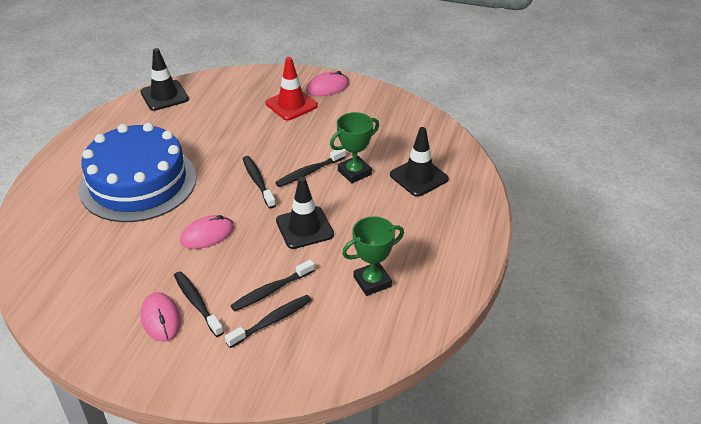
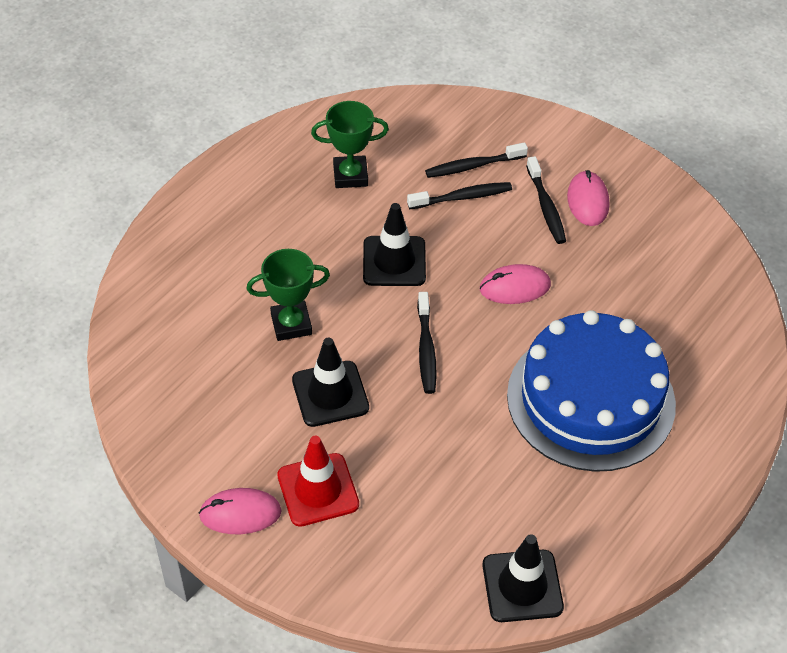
camera: 160 degrees left, 10 degrees up
(309, 172) = (351, 343): black toothbrush -> none
(419, 177) = (213, 291): black traffic cone -> black traffic cone (330, 394)

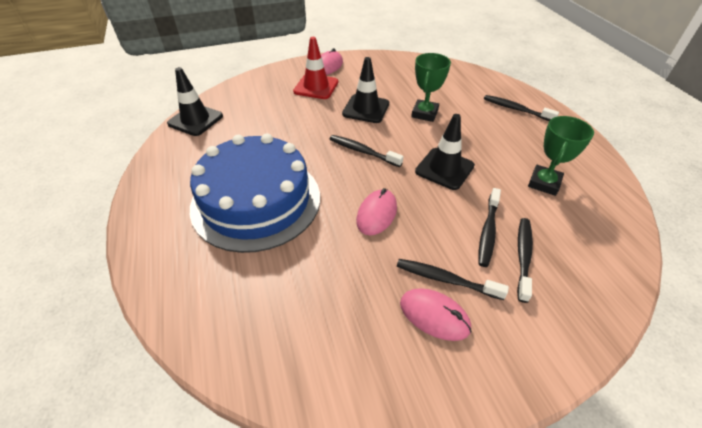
camera: 125 degrees right, 5 degrees down
(208, 235) = (516, 109): none -> black toothbrush

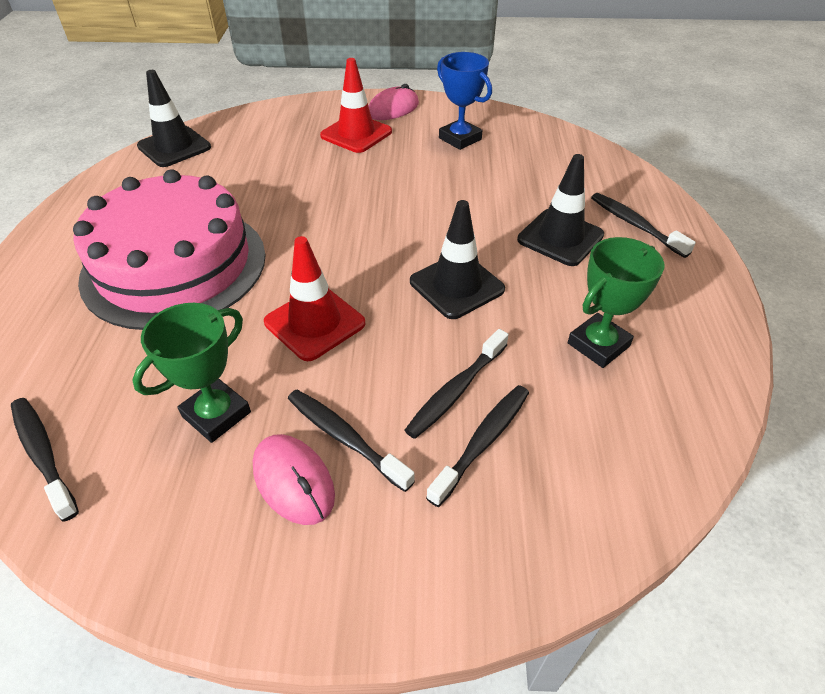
camera: 20 degrees right, 0 degrees up
(256, 201) = (174, 265): blue cake -> pink cake
(362, 151) = (357, 234): black toothbrush -> black toothbrush (43, 454)
(366, 109) = (403, 177): black traffic cone -> black traffic cone (560, 237)
(376, 214) = (314, 323): pink mouse -> red traffic cone
(383, 78) = (460, 139): none -> blue trophy
(424, 113) = (484, 201): green trophy -> green trophy (216, 414)

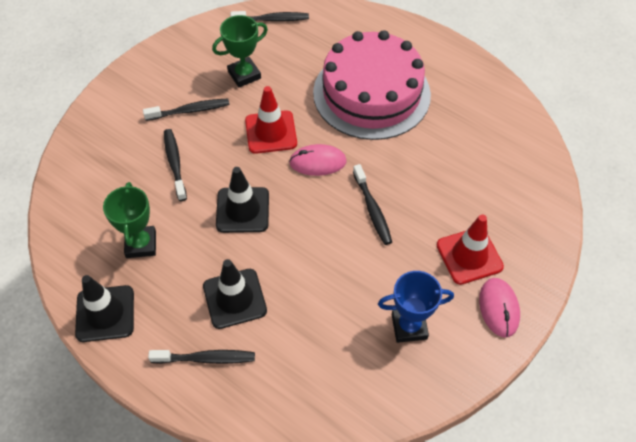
camera: 125 degrees right, 10 degrees up
(174, 147) = (524, 135): black traffic cone -> black traffic cone (105, 313)
(216, 414) = (244, 75): green trophy -> green trophy turned 75 degrees clockwise
(293, 481) = (186, 86): pink mouse -> pink mouse (318, 162)
(483, 441) = (140, 156): black toothbrush -> black toothbrush (372, 209)

